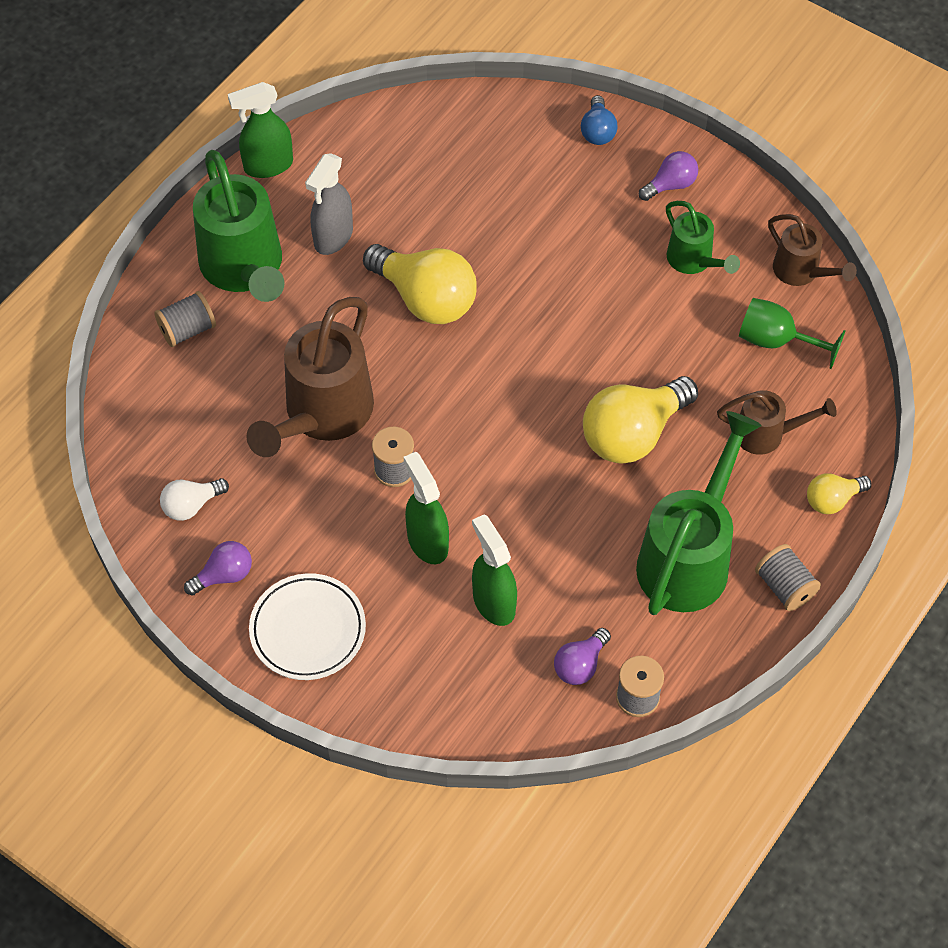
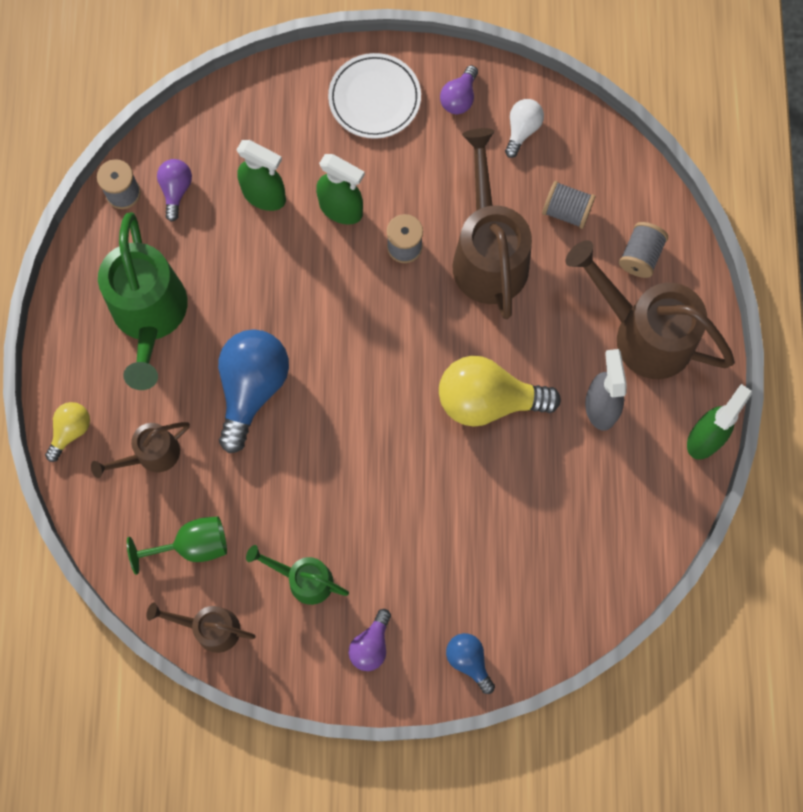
camera: 145 degrees right, 15 degrees up
(244, 268) = (643, 334): green watering can -> brown watering can
(633, 434) = (252, 388): yellow light bulb -> blue light bulb
(784, 587) = (68, 338): grey spool -> grey spool (566, 211)

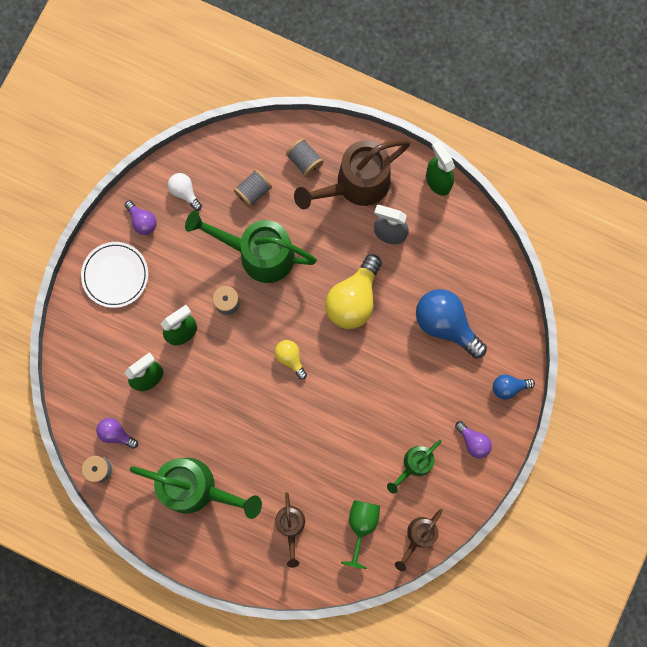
camera: 65 degrees left, 5 degrees up
(71, 431) = (250, 572): yellow light bulb -> yellow light bulb (290, 358)
(252, 388) = (276, 443): blue light bulb -> blue light bulb (445, 324)
(488, 254) = (258, 254): brown watering can -> green watering can

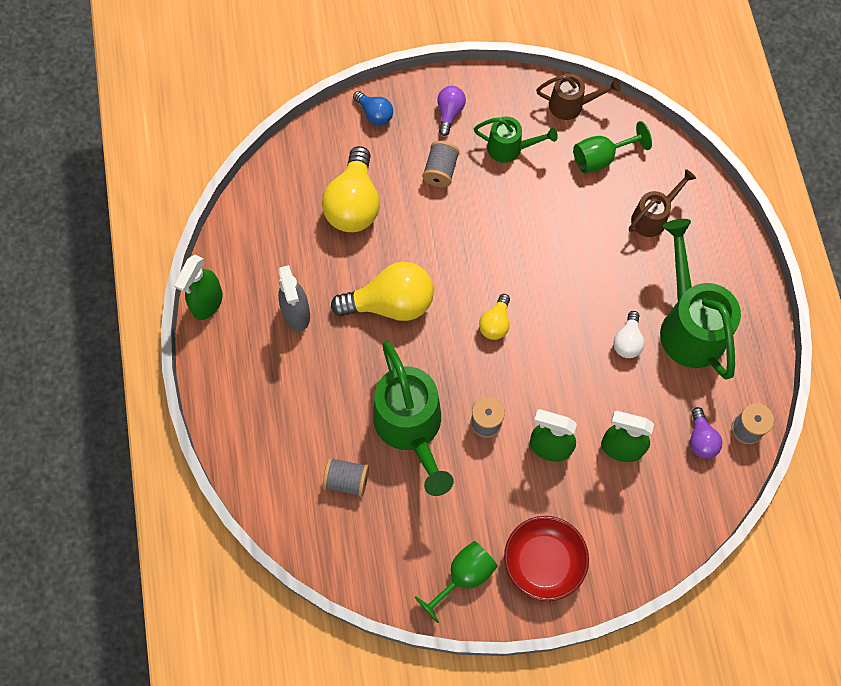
camera: 125 degrees left, 10 degrees down
(115, 275) = (543, 562): white plate -> red bowl
(142, 221) = (463, 576): purple light bulb -> green goblet
(184, 192) = (398, 554): white light bulb -> white light bulb (627, 341)
(304, 161) = (275, 450): grey spool -> grey spool (440, 171)
(355, 184) = (266, 380): brown watering can -> none
(445, 324) = (354, 204): blue light bulb -> yellow light bulb

